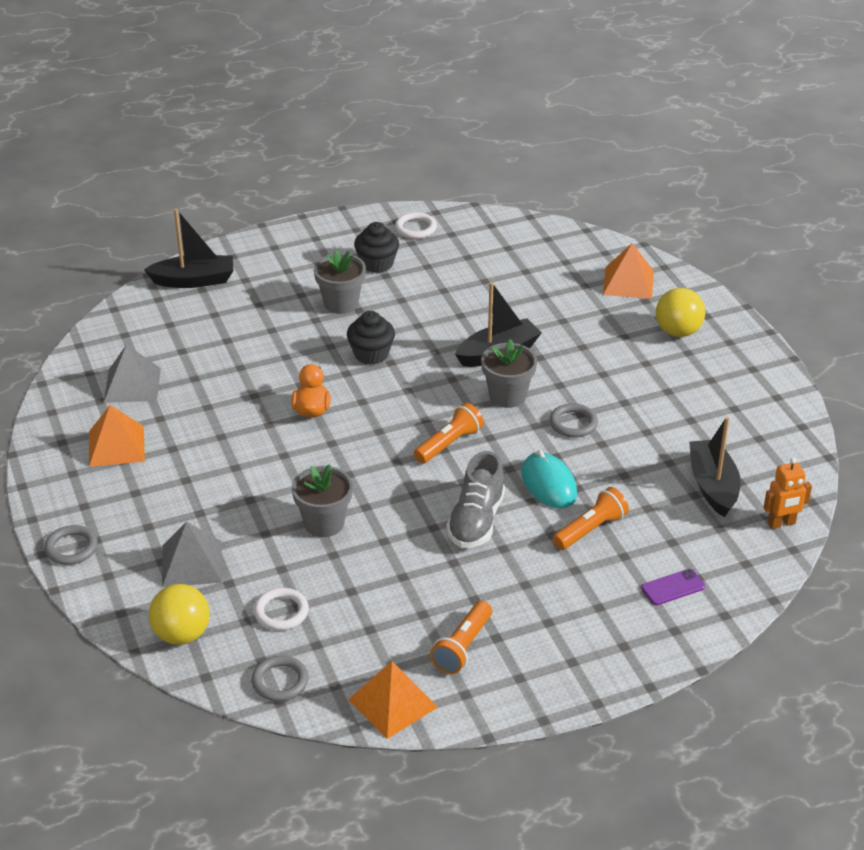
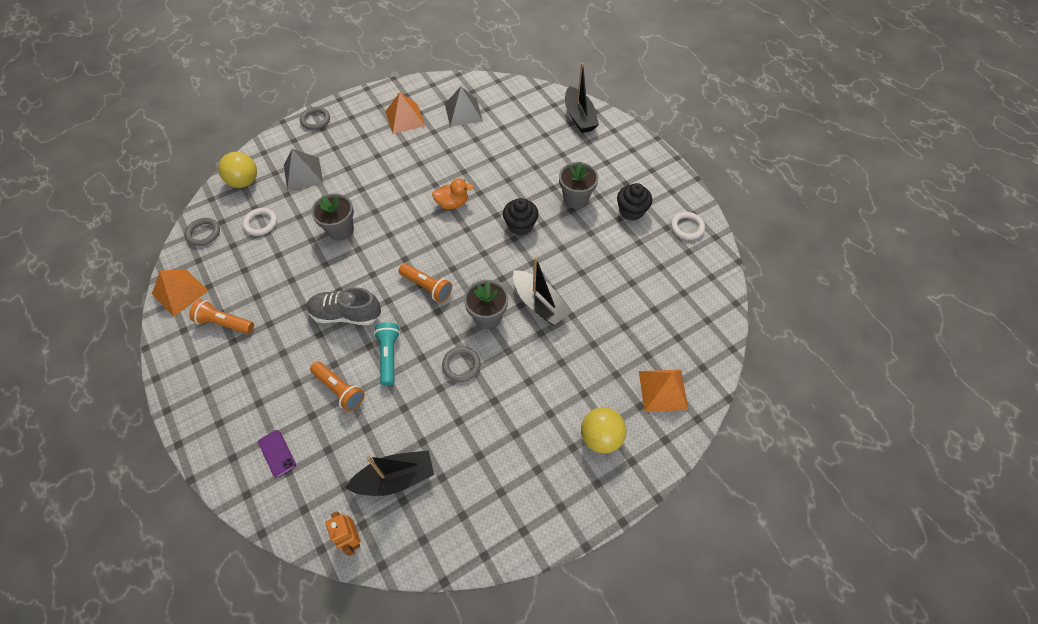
camera: 80 degrees right, 20 degrees up
(549, 484) = (389, 356): turquoise mouse -> turquoise flashlight

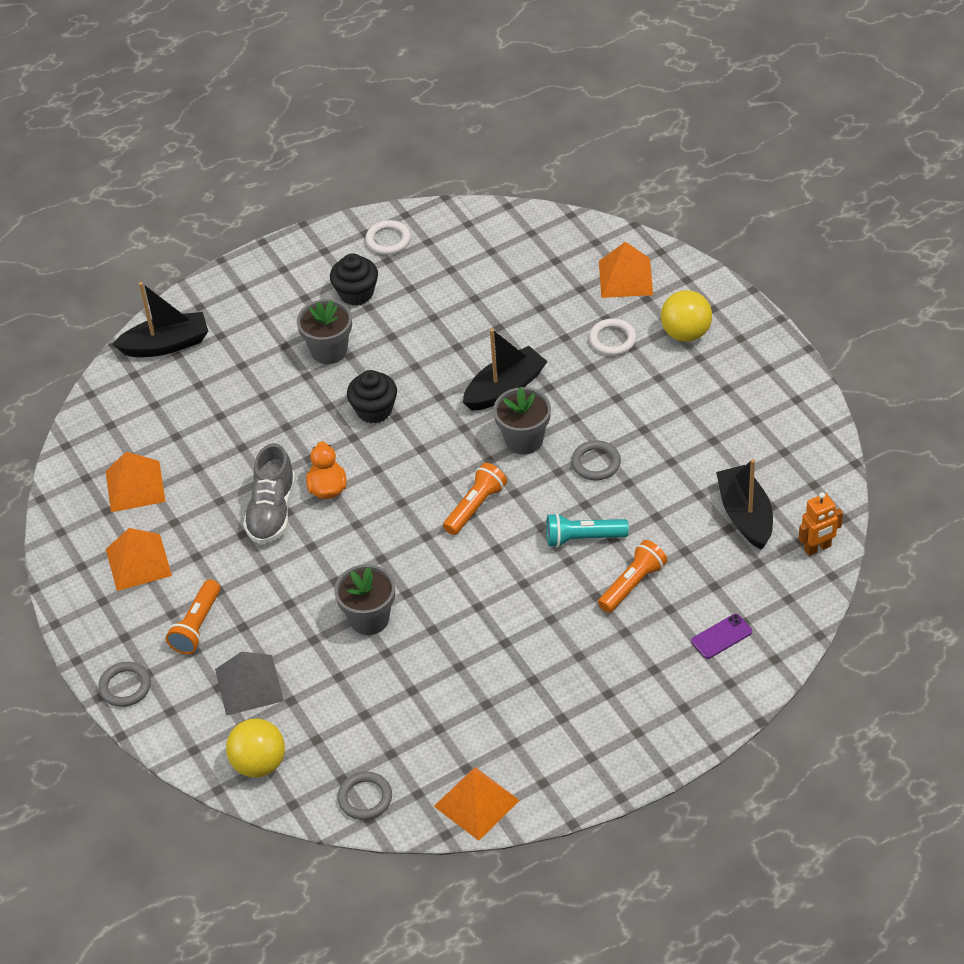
camera: 85 degrees left, 10 degrees down
(224, 323) = (531, 733): orange flashlight -> orange flashlight (197, 626)
(261, 223) = (349, 724): white ring -> white ring (612, 339)
(346, 314) = (519, 592): grey shoe -> grey shoe (272, 511)
(463, 112) = (135, 486): grey pyramid -> orange pyramid

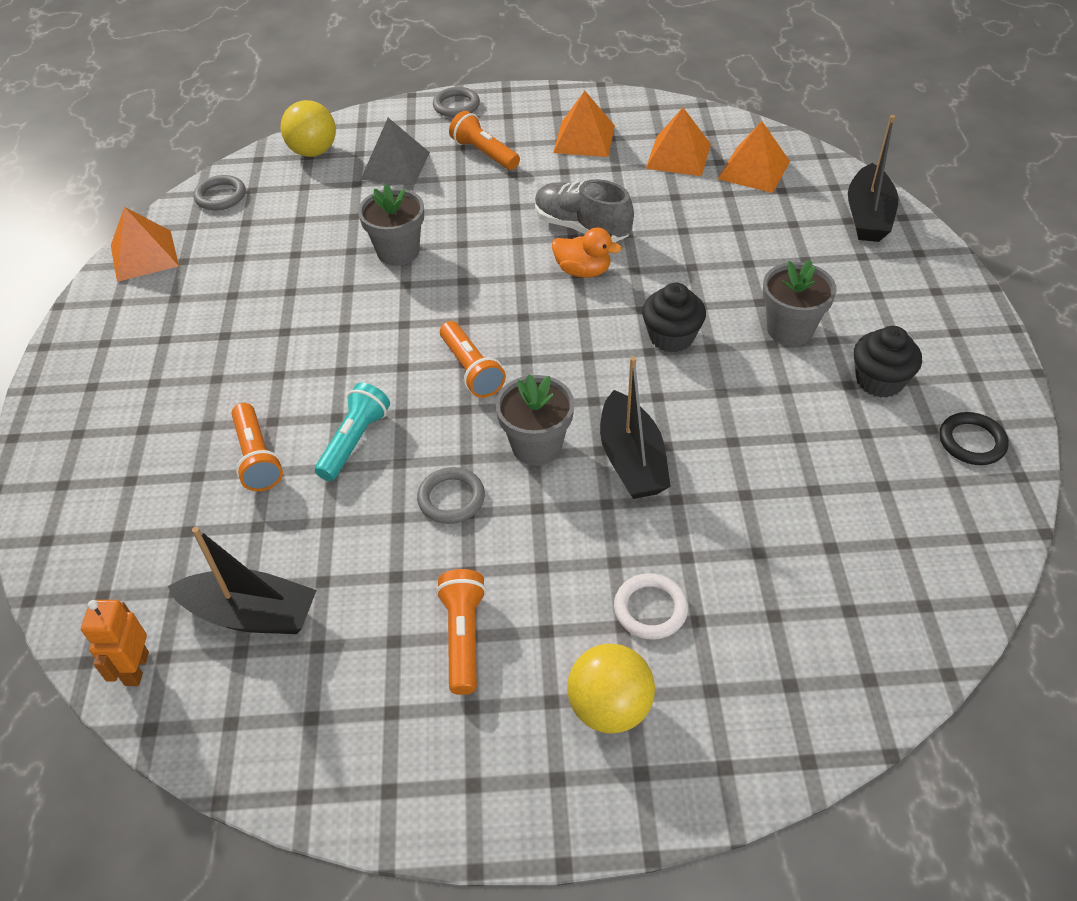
camera: 115 degrees right, 0 degrees up
(388, 240) = (972, 442): white ring -> black ring
(625, 278) = (769, 683): orange pyramid -> orange pyramid (753, 170)
(688, 411) = (463, 637): none -> orange flashlight
(721, 636) = (120, 505): purple phone -> none

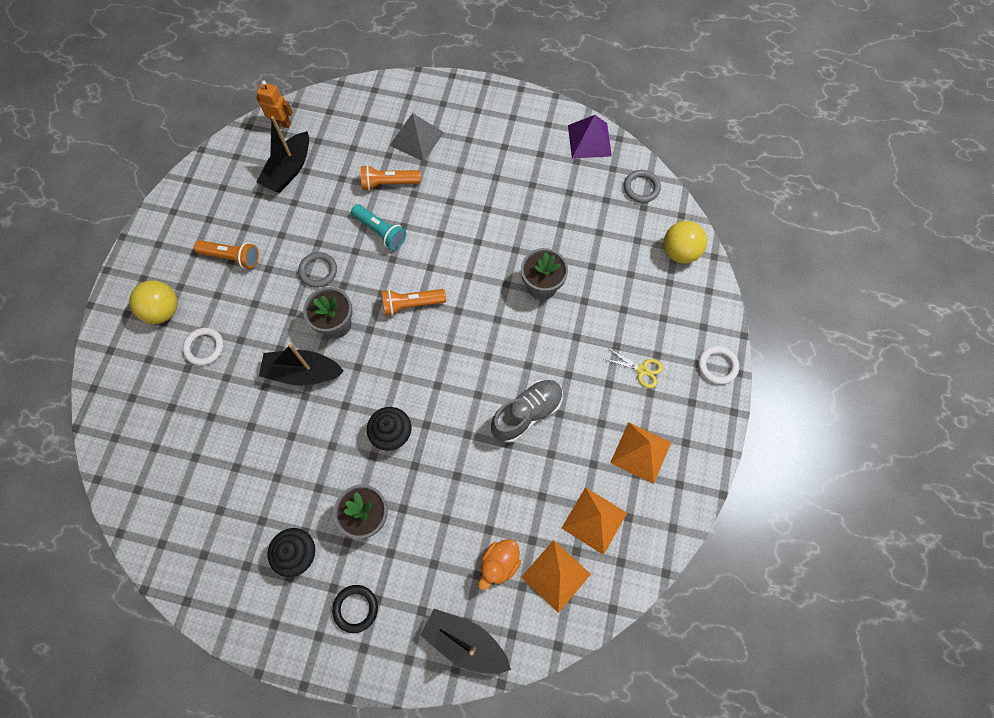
camera: 105 degrees right, 20 degrees up
(144, 255) = (589, 140): orange pyramid -> purple pyramid
(395, 165) = (645, 304): grey pyramid -> grey pyramid (416, 138)
(456, 105) = (717, 366): grey ring -> white ring
(484, 153) = (642, 370): orange flashlight -> yellow scissors
(583, 271) = (478, 399): orange duck -> orange duck (499, 564)
(972, 442) = (224, 586): black ring -> black ring (355, 608)

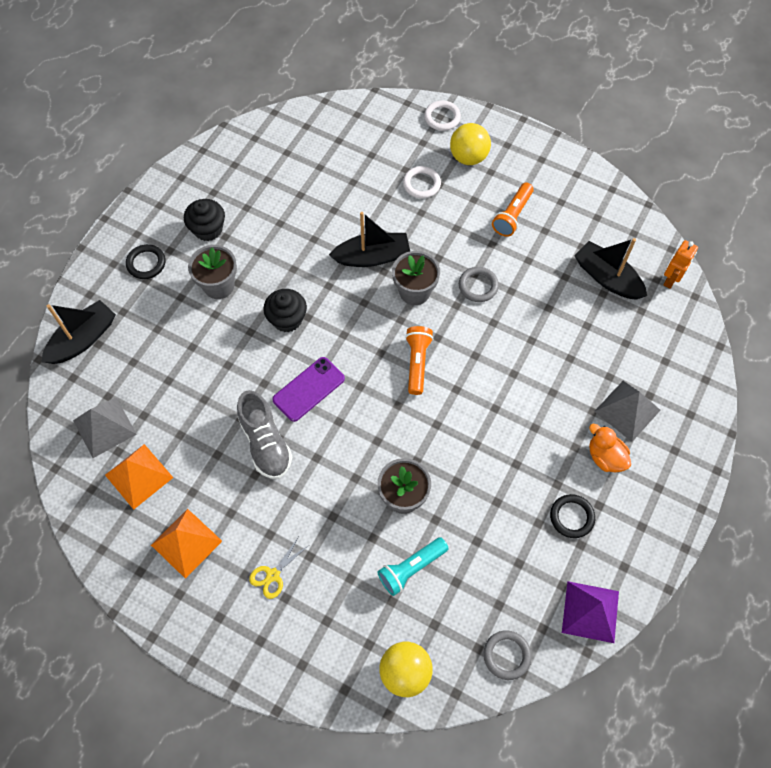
camera: 105 degrees right, 5 degrees down
(303, 372) = (372, 257): black boat -> black boat turned 60 degrees clockwise
(380, 231) = (511, 350): turquoise flashlight -> turquoise flashlight (411, 568)
(389, 183) = (571, 370): orange flashlight -> none
(462, 391) = (308, 389): none -> purple phone
(499, 564) = (134, 382): orange duck -> orange duck (605, 457)
(520, 163) = (571, 517): none -> black ring
(556, 575) = (104, 427): orange pyramid -> grey pyramid
(717, 366) = (250, 663): white ring -> white ring (442, 117)

